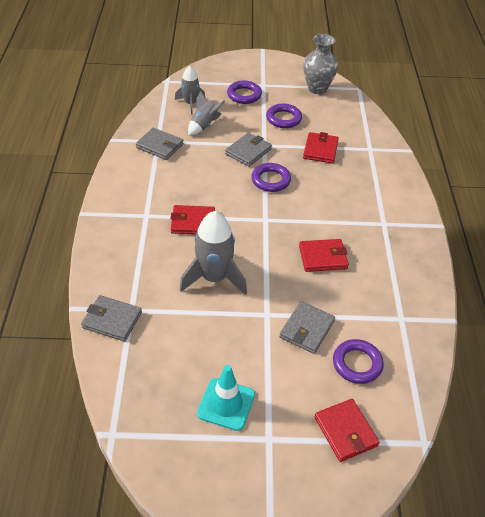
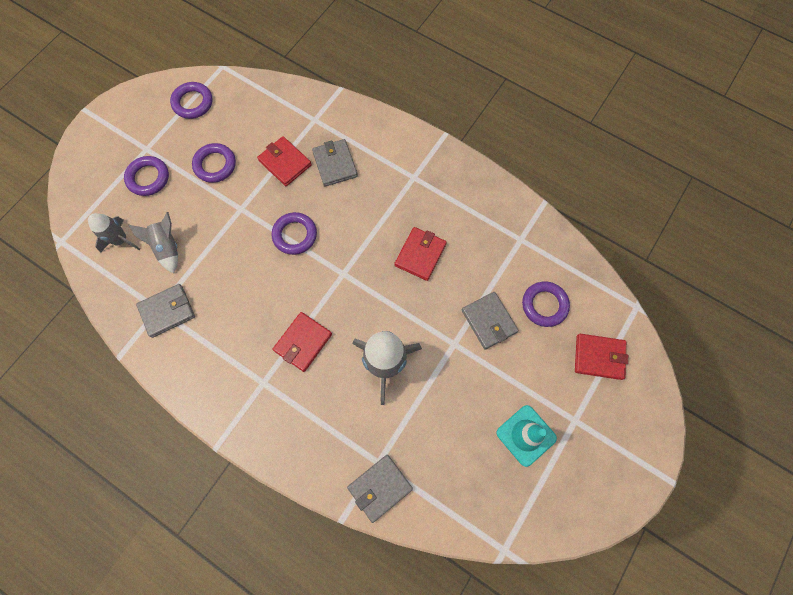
camera: 55 degrees left, 25 degrees up
(248, 151) = (240, 229): grey wallet -> grey wallet (335, 164)
(317, 88) = (193, 103): grey vase -> purple ring

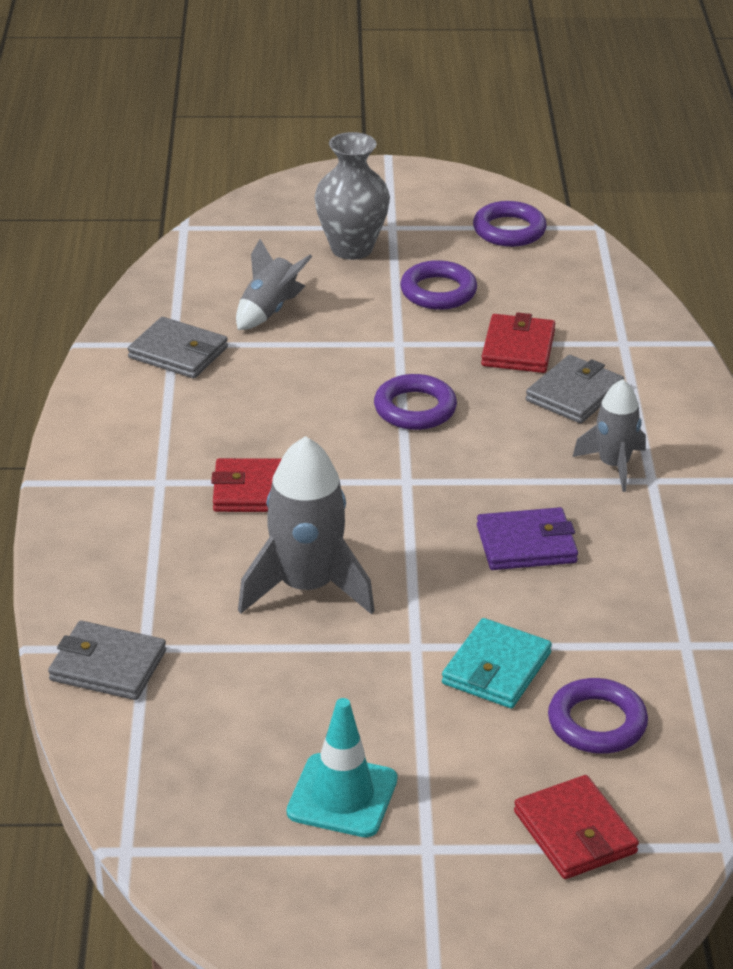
camera: 55 degrees right, 35 degrees down
(121, 240) = (237, 269): grey rocket -> grey rocket (614, 465)
(148, 178) = (351, 248): purple ring -> grey vase
(420, 255) = (526, 544): red wallet -> purple wallet
(489, 321) = (496, 668): grey wallet -> turquoise wallet

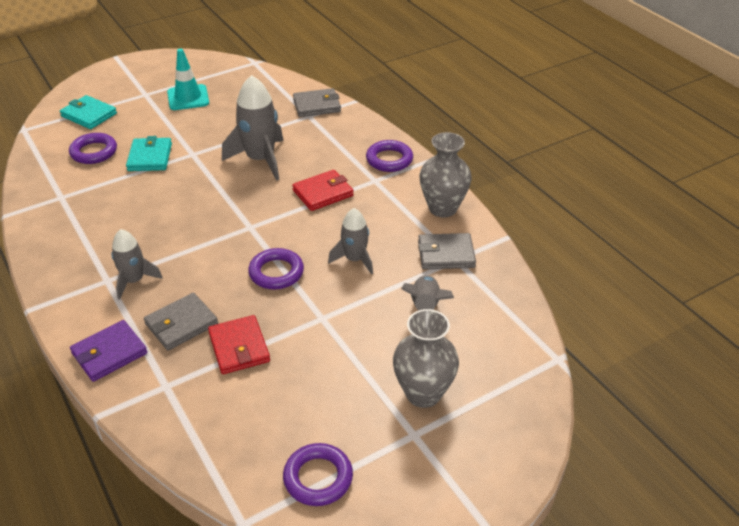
camera: 150 degrees right, 5 degrees up
(112, 406) = (443, 208): none -> grey vase
(300, 388) = (354, 259): none -> grey rocket
(438, 291) = (328, 377): purple ring -> purple ring (389, 160)
(526, 544) = (164, 216): purple wallet -> purple wallet (109, 353)
(574, 394) = (181, 324): grey wallet -> grey wallet turned 45 degrees clockwise
(574, 832) = (89, 115): red wallet -> turquoise wallet

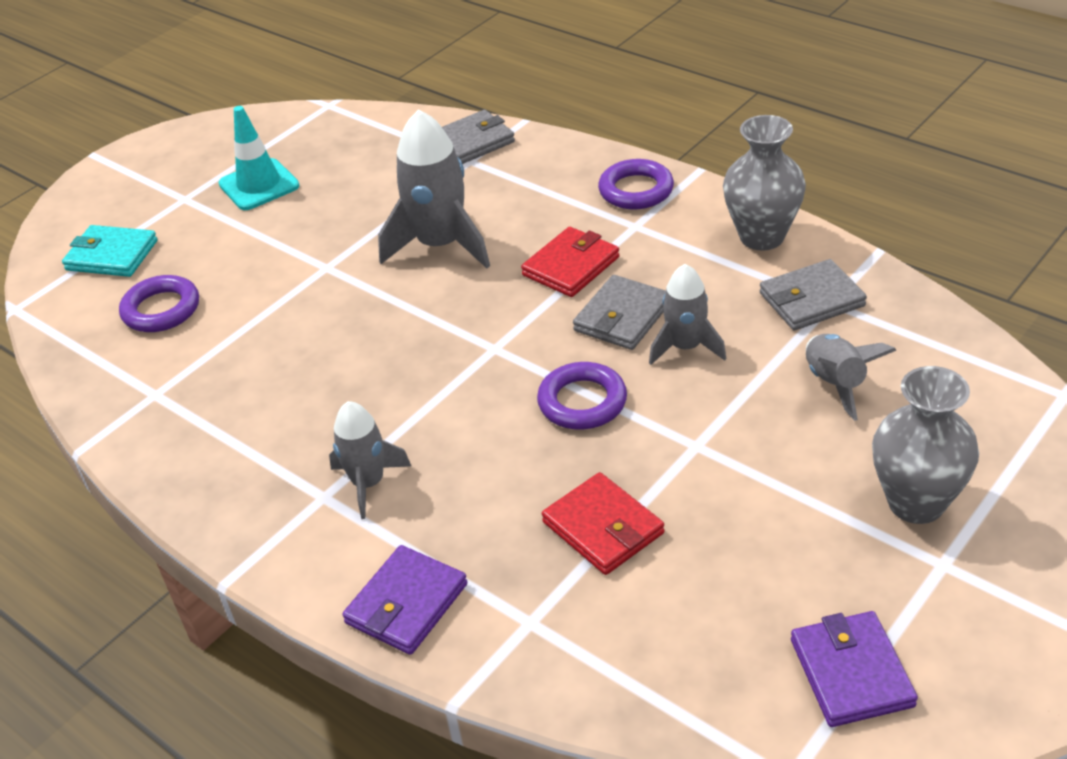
camera: 15 degrees left, 0 degrees up
(150, 157) = (261, 291): turquoise wallet -> none
(181, 324) = (489, 523): grey wallet -> grey wallet (622, 317)
(318, 478) = (851, 672): purple ring -> purple wallet

